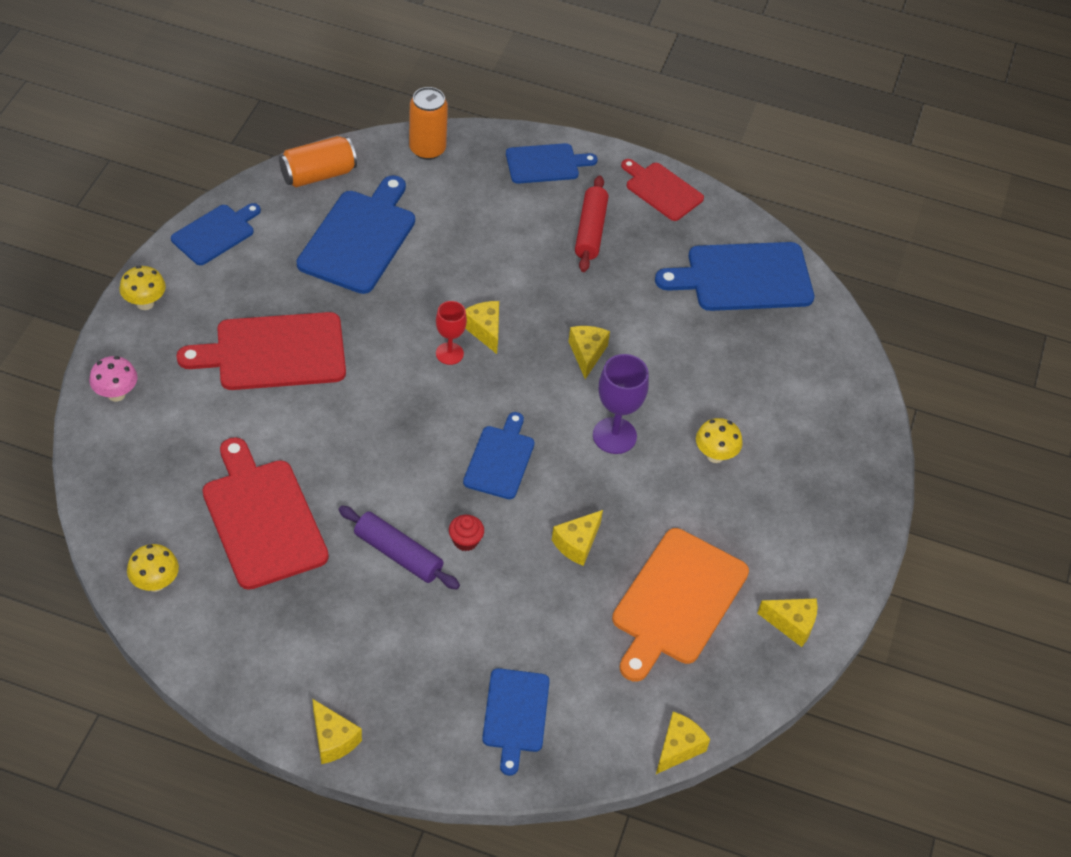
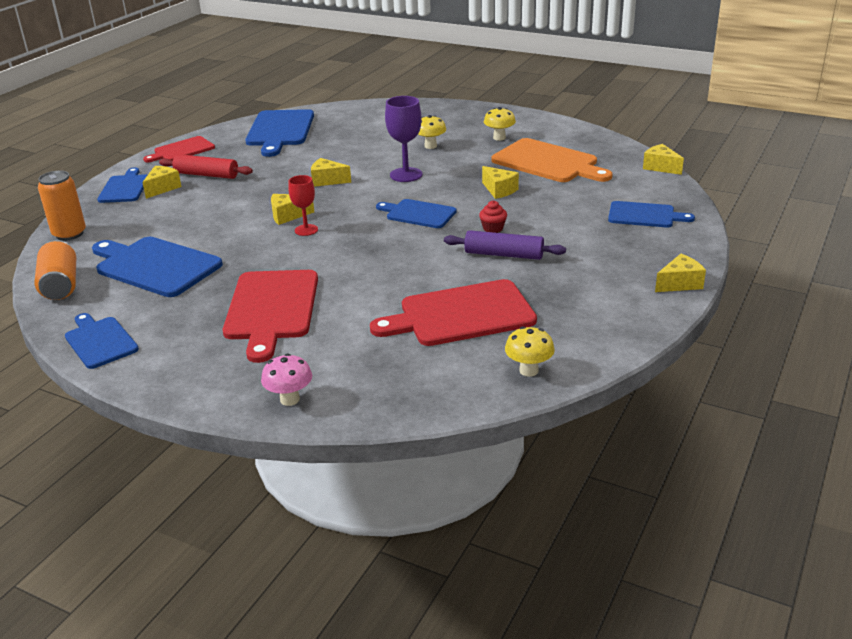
camera: 75 degrees left, 20 degrees down
(145, 303) = (172, 383): yellow mushroom -> yellow mushroom (499, 138)
(398, 554) = (504, 255): purple rolling pin -> purple rolling pin turned 60 degrees clockwise
(792, 624) = (565, 133): yellow cheese -> yellow cheese (162, 188)

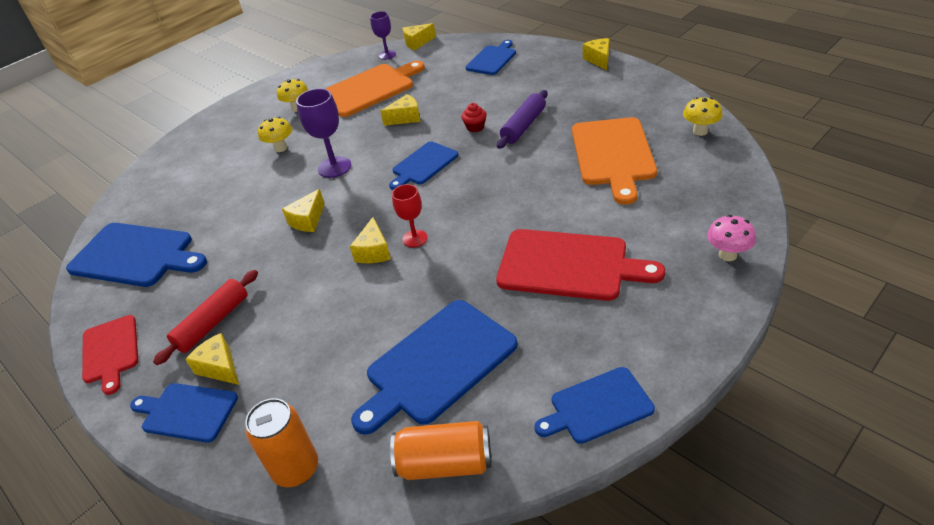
camera: 70 degrees left, 10 degrees up
(461, 314) = (613, 155): red cutting board -> orange cutting board
(623, 157) = (387, 55): none -> purple goblet

